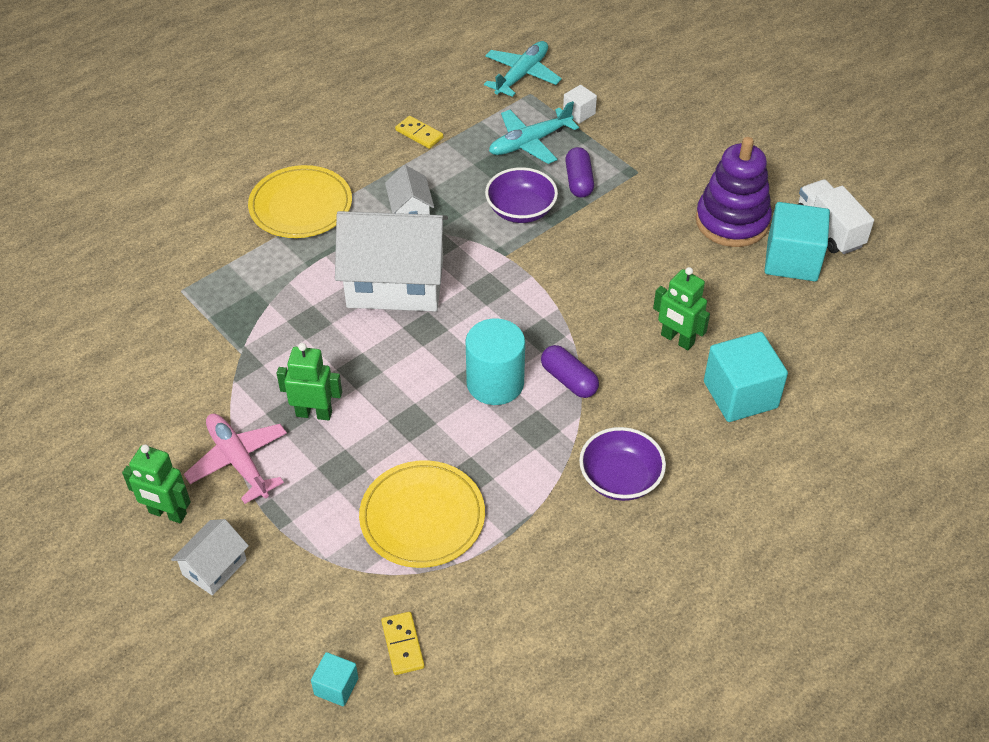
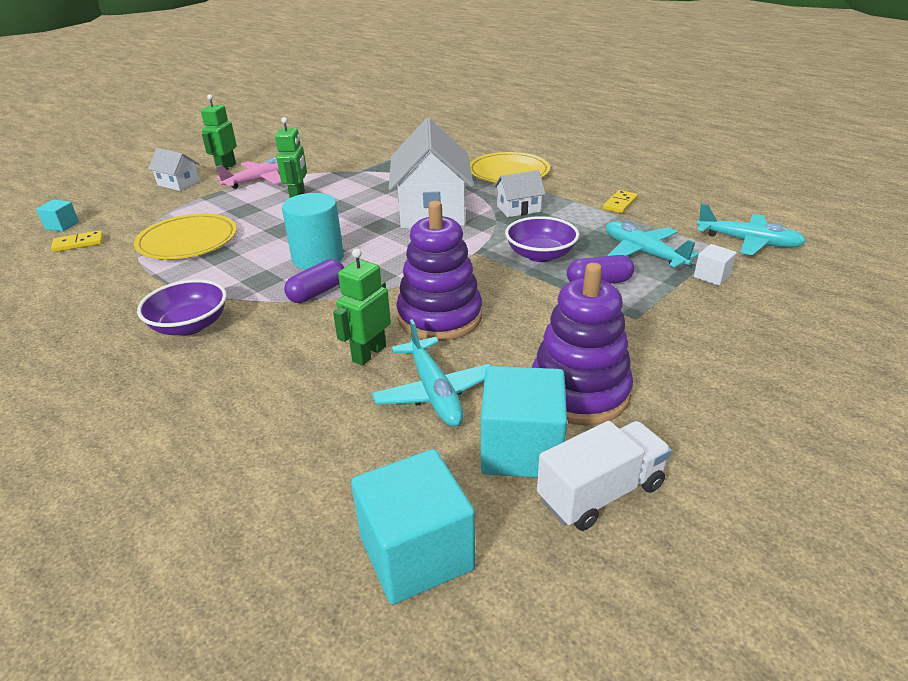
camera: 85 degrees right, 15 degrees down
(624, 290) = (439, 317): none -> purple stacking toy
(729, 300) = (434, 391): none -> turquoise plane
(740, 394) = (281, 402): turquoise cube -> turquoise cube (416, 553)

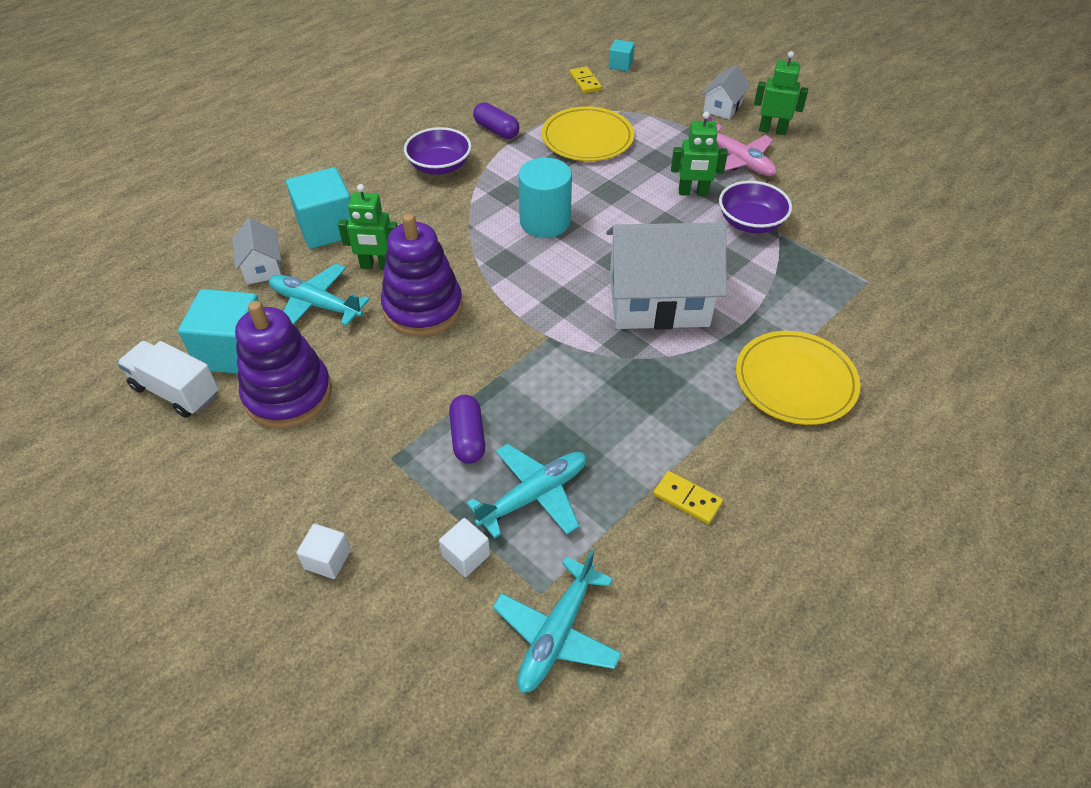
camera: 90 degrees right, 15 degrees up
(317, 292) = (480, 228): purple capsule -> purple capsule (496, 130)
(369, 354) = (377, 266): green robot -> green robot turned 150 degrees clockwise
(416, 553) = (167, 298): turquoise cube -> turquoise cube (327, 228)
(434, 391) = (316, 305): turquoise plane -> turquoise plane turned 45 degrees clockwise
(518, 209) = (666, 382): white house -> white house (262, 267)
(540, 255) = (537, 392): purple bowl -> purple bowl (750, 222)
(600, 492) = (176, 391): white truck -> white truck turned 150 degrees clockwise
(757, 339) = (327, 559): none -> white cube

